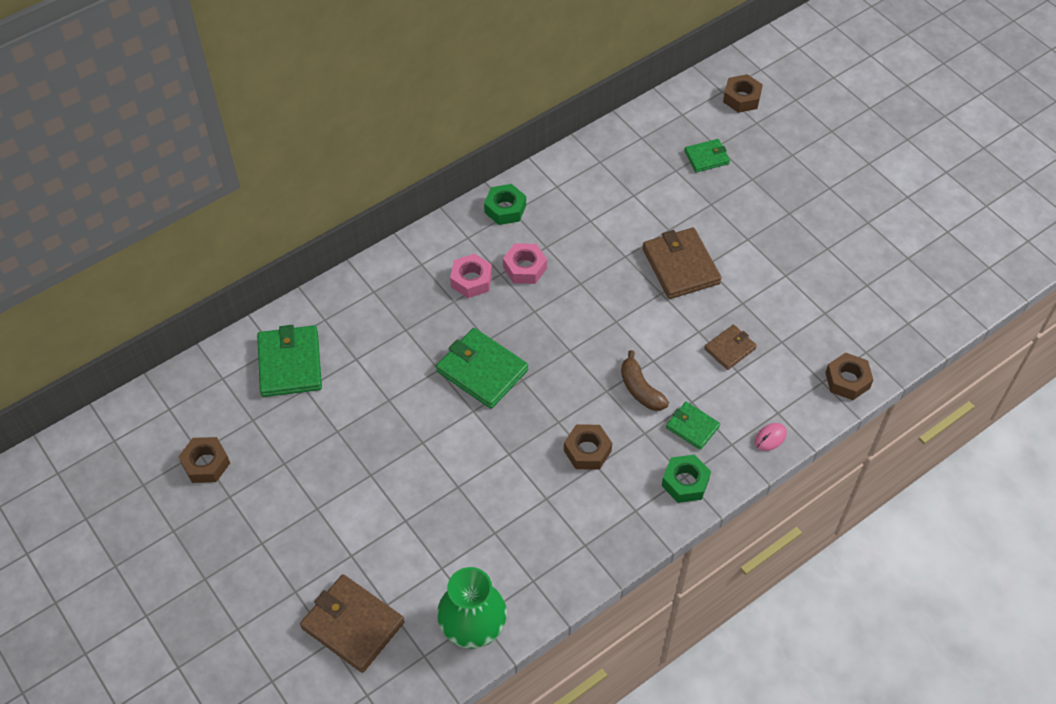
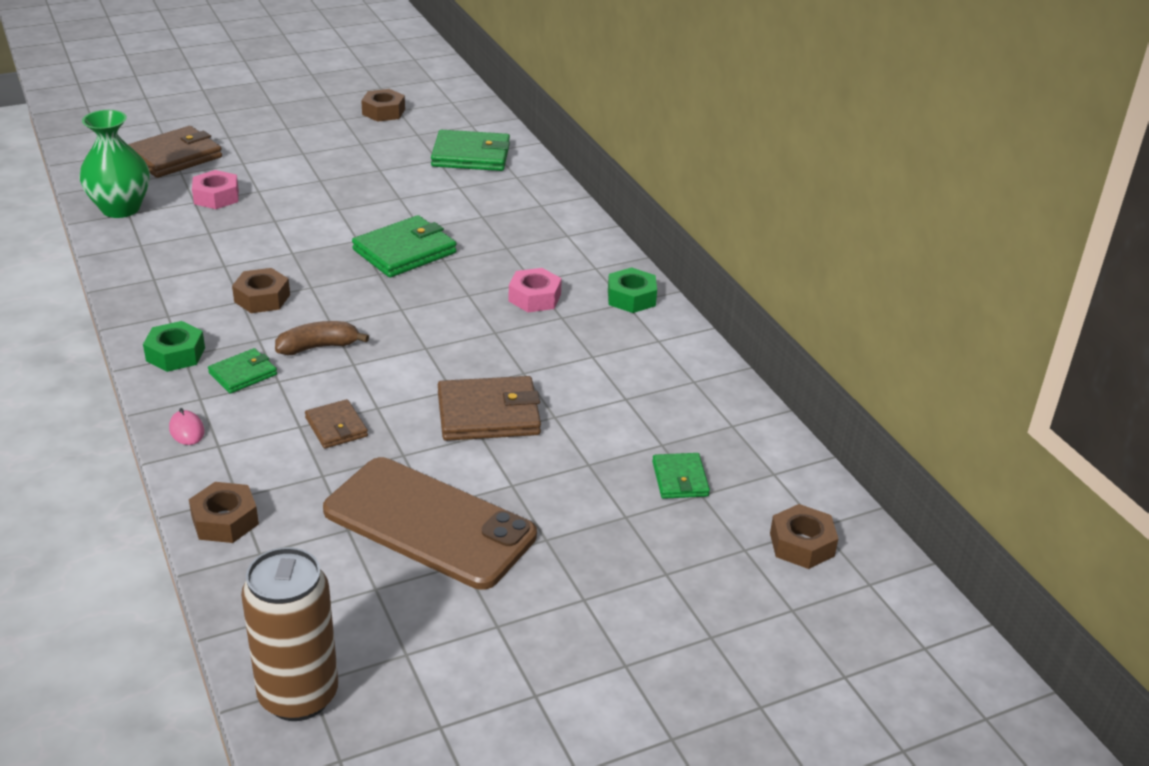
camera: 100 degrees right, 20 degrees down
(471, 280) = (531, 261): pink nut -> pink nut (216, 197)
(801, 272) = (429, 523): none -> brown phone
(960, 297) = (298, 696): none -> brown can

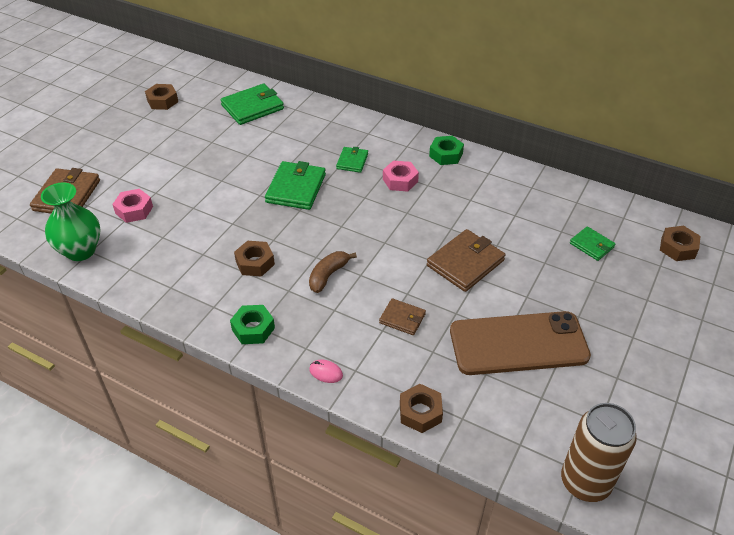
camera: 35 degrees left, 10 degrees up
(243, 374) = (309, 317): green wallet -> green wallet (352, 161)

